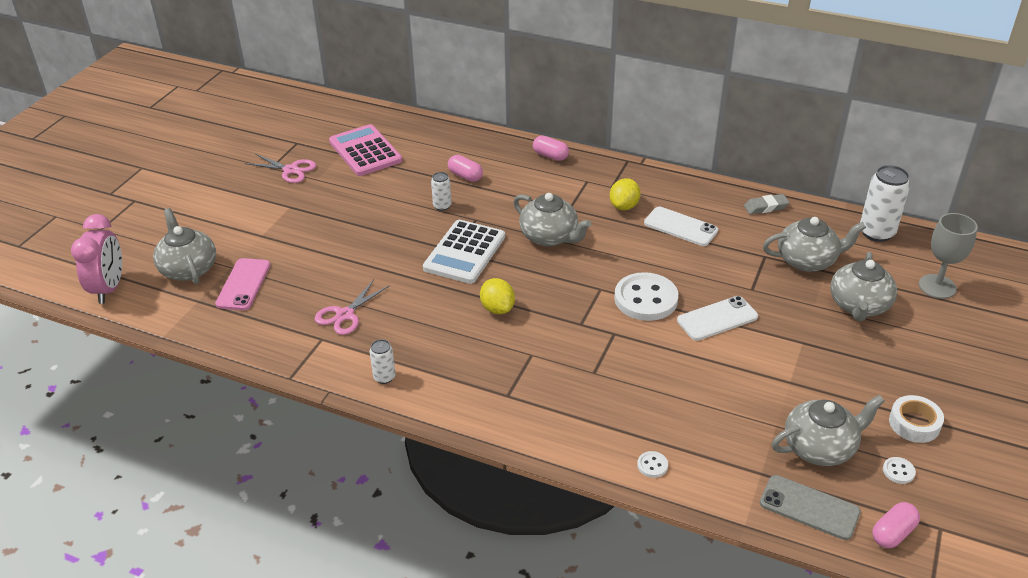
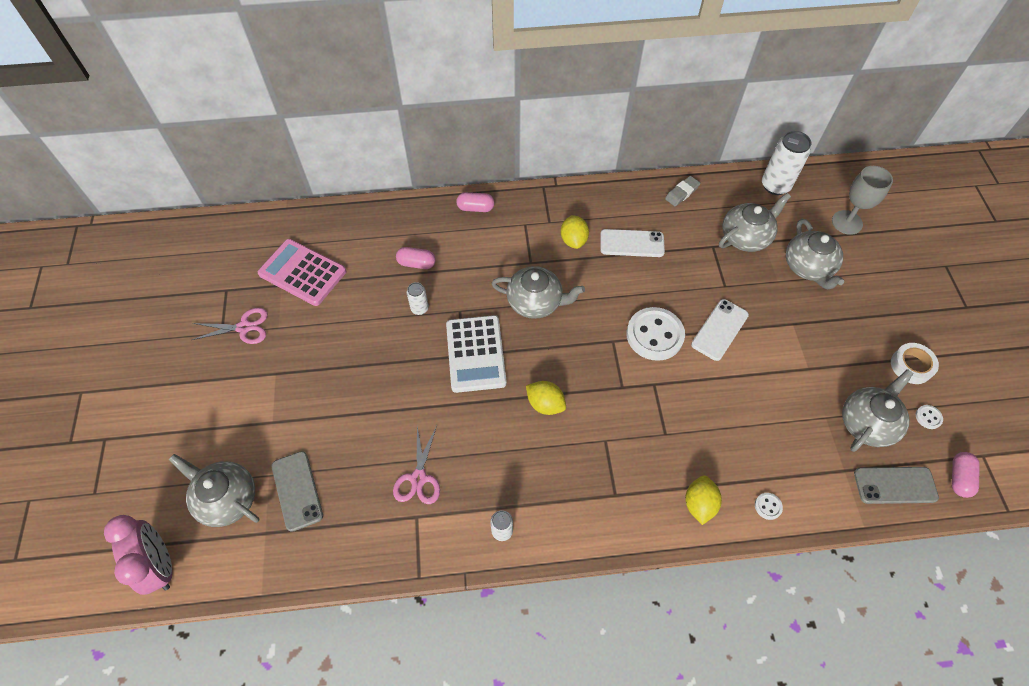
camera: 30 degrees left, 20 degrees up
(243, 284) = (297, 490): pink phone -> grey phone
(583, 434) = (699, 504): none -> yellow lemon

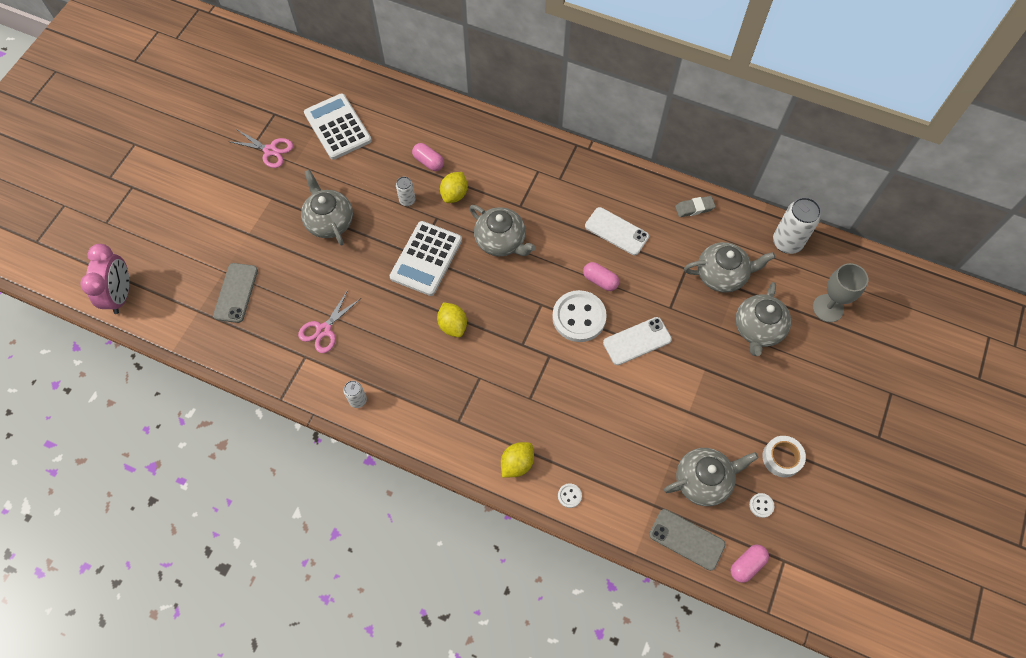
camera: 30 degrees right, 5 degrees up
(227, 498) = (187, 273): grey teapot -> grey teapot (329, 221)
(302, 273) = (337, 127): pink calculator -> white calculator
(475, 208) = (506, 137): pink capsule -> pink capsule (600, 280)
(573, 240) = (569, 204): yellow lemon -> yellow lemon (454, 194)

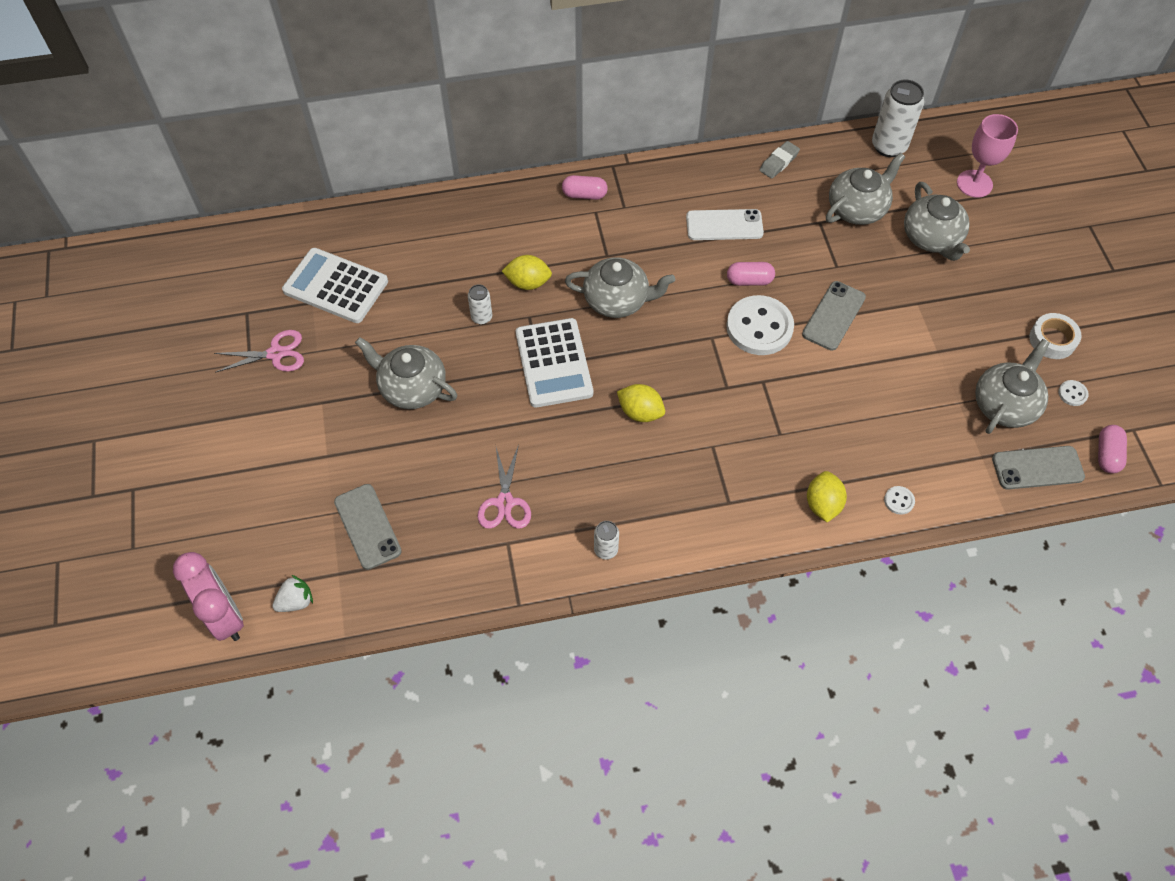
camera: 35 degrees left, 5 degrees down
(163, 312) = (296, 601): none -> white strawberry
(428, 162) = (471, 266): pink capsule -> pink capsule (584, 195)
(454, 194) = (528, 283): yellow lemon -> yellow lemon turned 75 degrees counterclockwise
(637, 341) = (833, 316): white phone -> grey phone
(828, 308) = (974, 184): grey goblet -> pink goblet

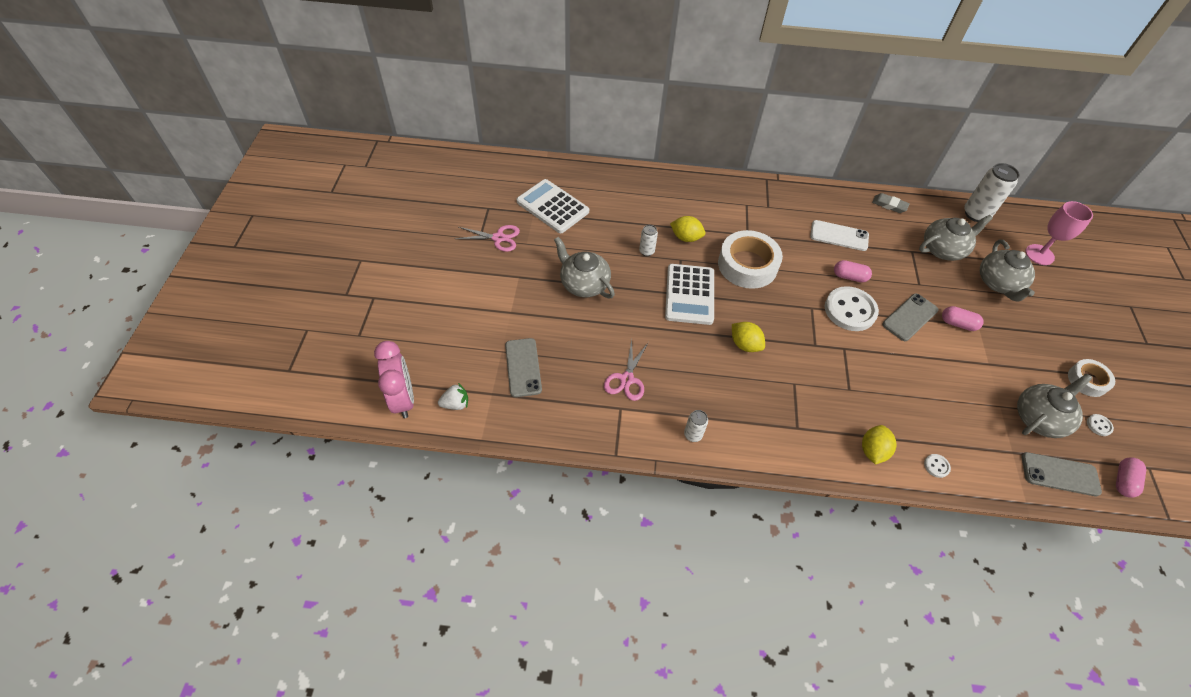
camera: 15 degrees right, 5 degrees down
(584, 195) = (741, 192): pink capsule -> pink capsule (957, 324)
(617, 300) = (747, 265): grey teapot -> white tape
(778, 162) = (889, 205): grey eraser -> grey eraser turned 60 degrees clockwise

